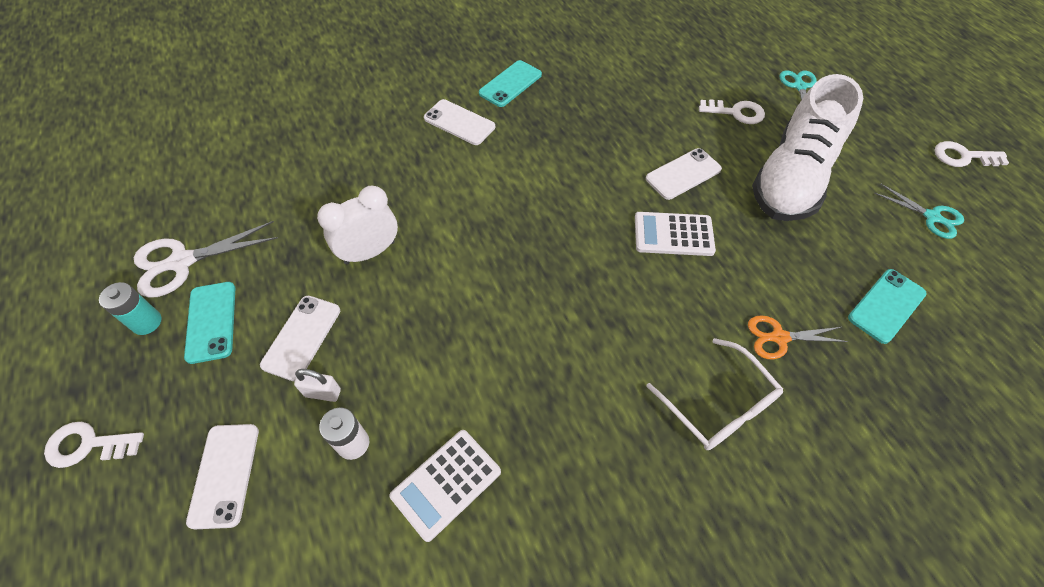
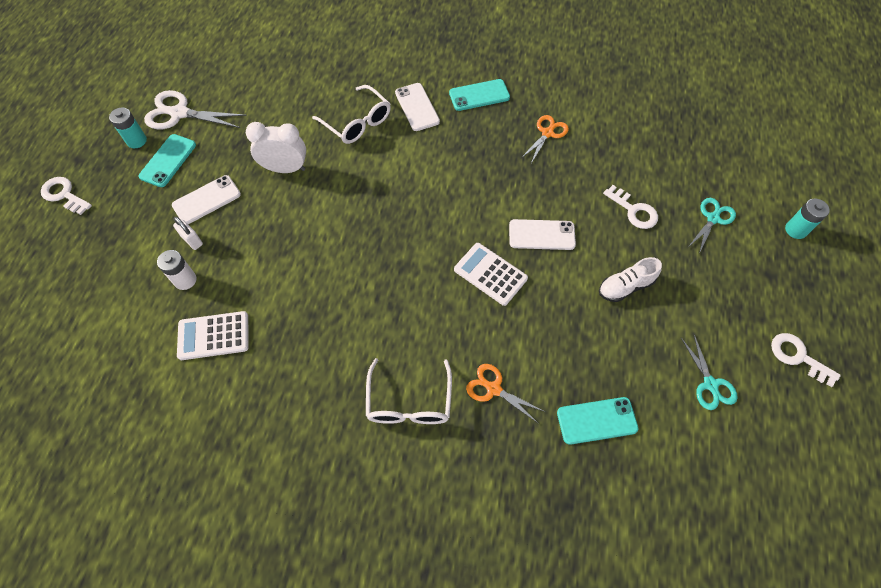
camera: 35 degrees right, 5 degrees up
(225, 475) = (112, 254): white phone -> none
(410, 166) = (357, 123): none -> white glasses
(603, 86) = (547, 133): none -> orange scissors
(792, 177) = (625, 287): white shoe -> white shoe, size x0.45
(863, 64) = (795, 230): none -> turquoise battery

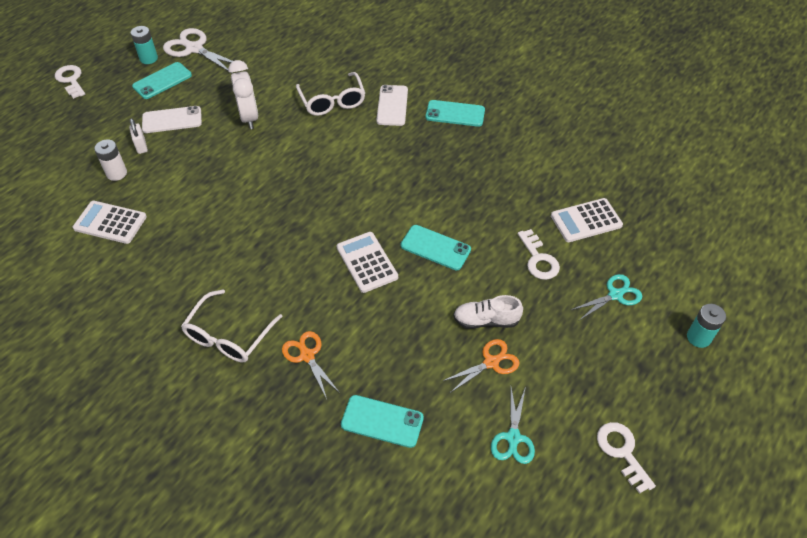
camera: 25 degrees right, 10 degrees down
(285, 169) = (249, 117): white clock -> white clock turned 45 degrees clockwise
(541, 235) = (435, 247): white phone -> turquoise phone
(547, 133) = (498, 165): orange scissors -> orange scissors (491, 362)
(650, 158) = (586, 221): none -> white calculator

